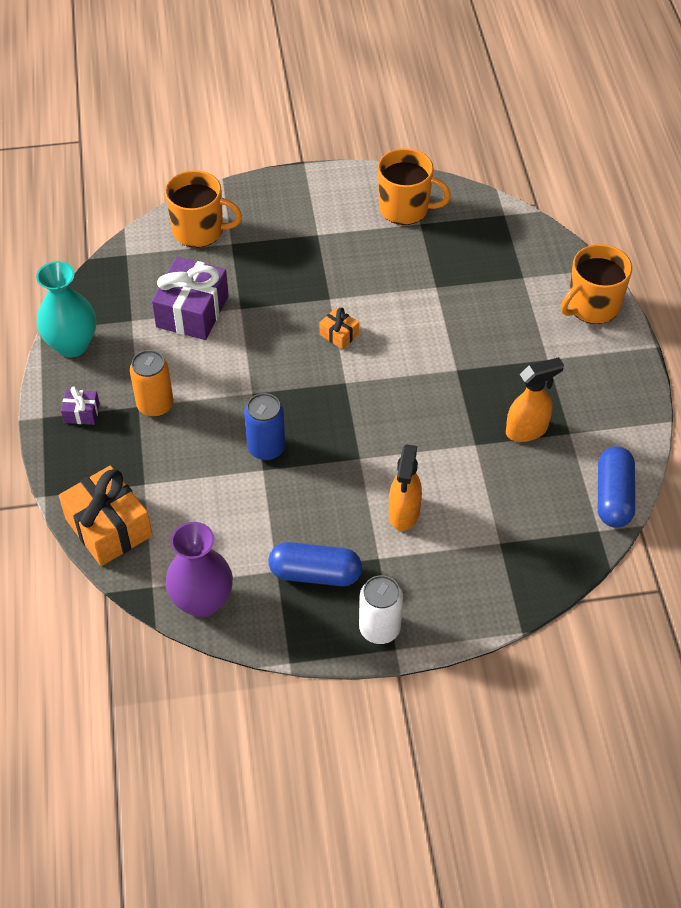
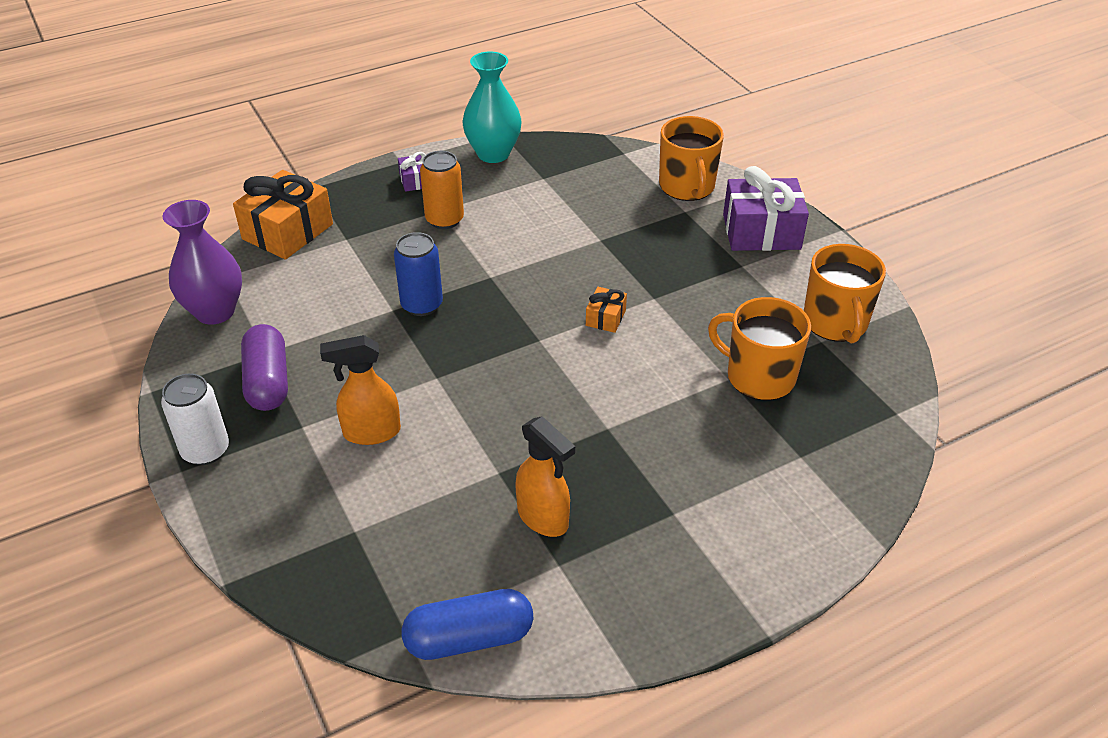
camera: 70 degrees right, 10 degrees down
(192, 311) = (576, 210): purple gift -> purple gift (761, 232)
(315, 573) = (268, 381): blue capsule -> purple capsule
(592, 306) = (798, 541): orange mug -> orange mug (759, 376)

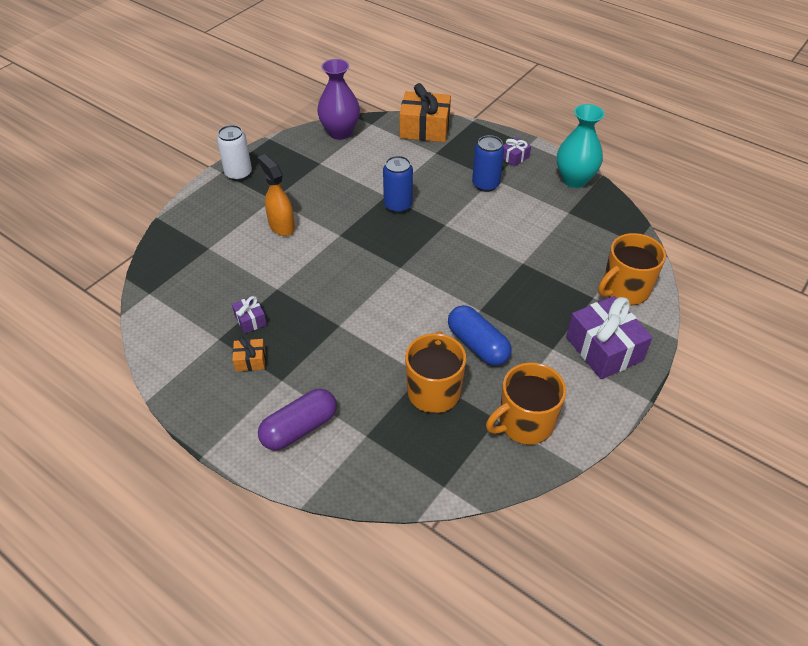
camera: 65 degrees right, 5 degrees up
(268, 381) = (298, 173): purple capsule -> purple capsule (299, 428)
(444, 219) = (485, 184): orange can -> blue can
(469, 638) = (154, 319): blue capsule -> blue capsule (477, 345)
(543, 518) = (250, 320): orange spray bottle -> purple gift
(605, 318) = (442, 291): orange gift -> orange gift (250, 360)

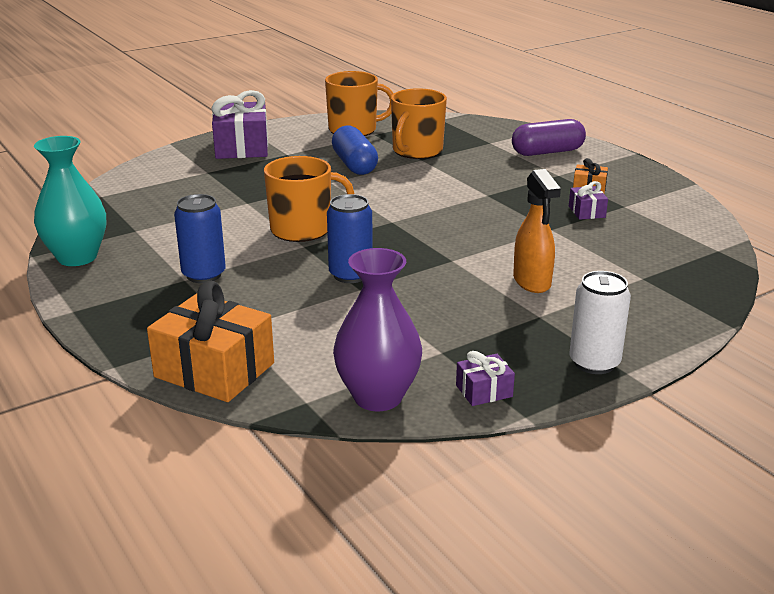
camera: 160 degrees left, 20 degrees down
(514, 157) = (120, 298): purple gift -> purple gift (484, 391)
(624, 289) = (169, 171): orange mug -> orange mug (302, 229)

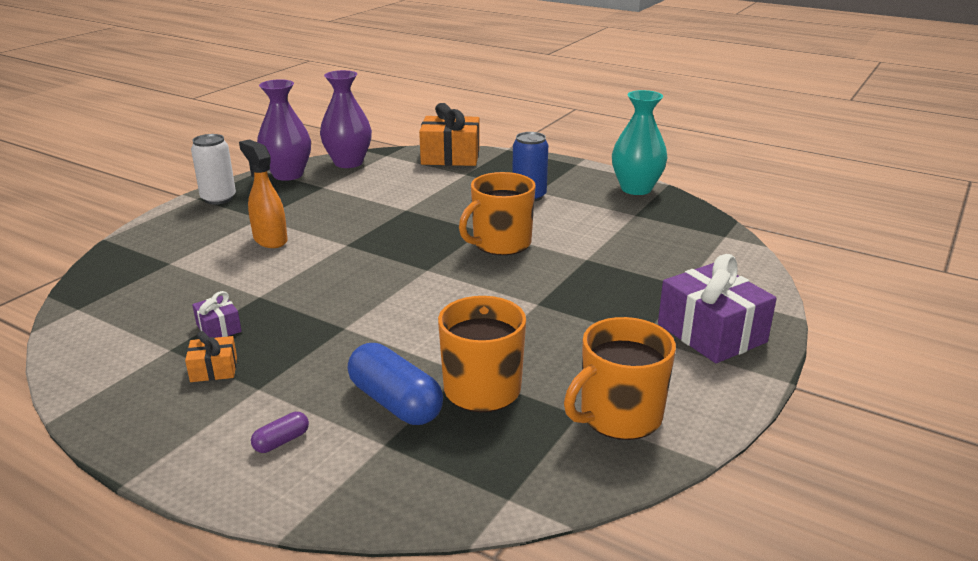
camera: 155 degrees right, 0 degrees up
(350, 275) = (421, 217): blue can -> none
(354, 165) = (539, 337): blue capsule -> blue capsule (395, 402)
(484, 391) = (288, 175): purple gift -> purple vase
(547, 152) = (281, 441): purple capsule -> purple capsule, size x0.47

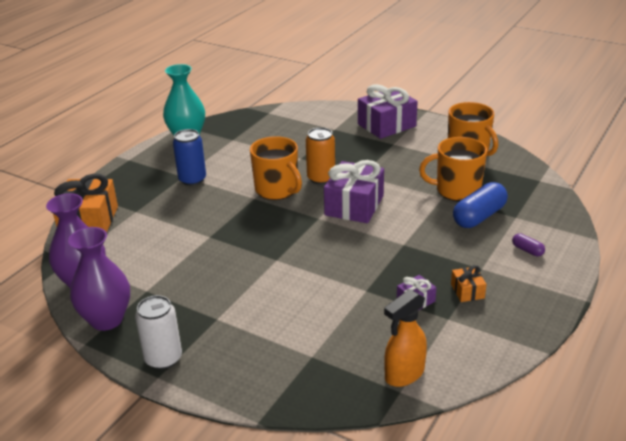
camera: 90 degrees left, 5 degrees up
(270, 240) = (266, 303): orange spray bottle -> orange spray bottle (404, 374)
(452, 294) = (354, 205): none -> purple gift
(528, 272) = (321, 178): none -> orange can

